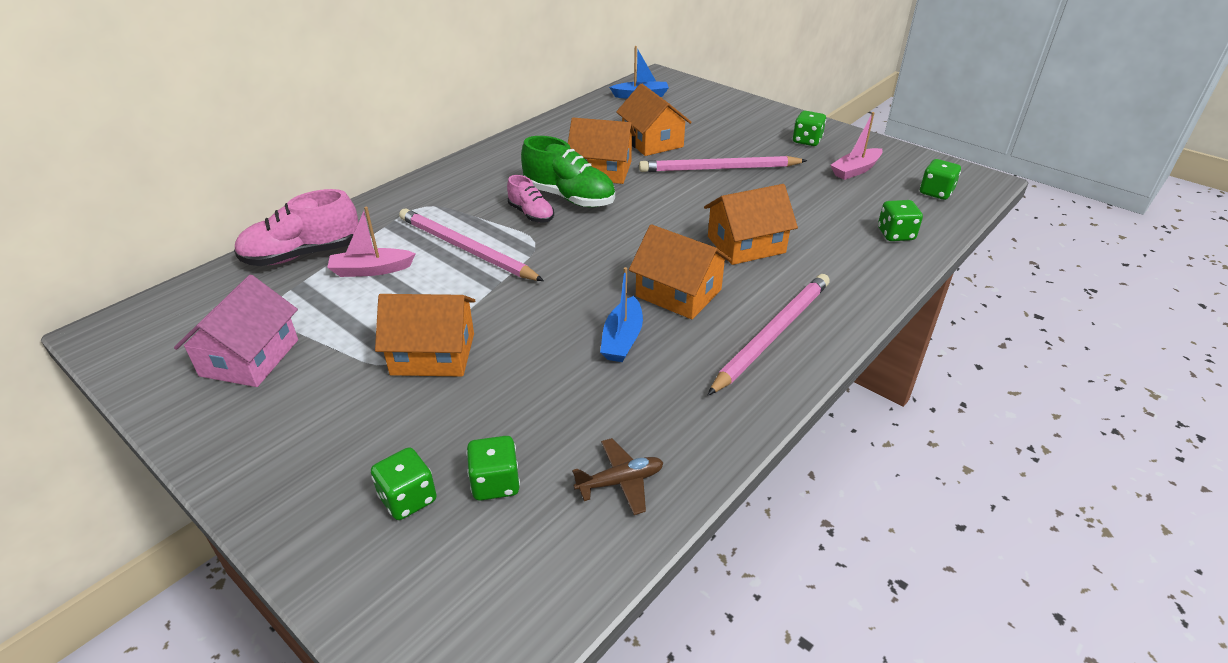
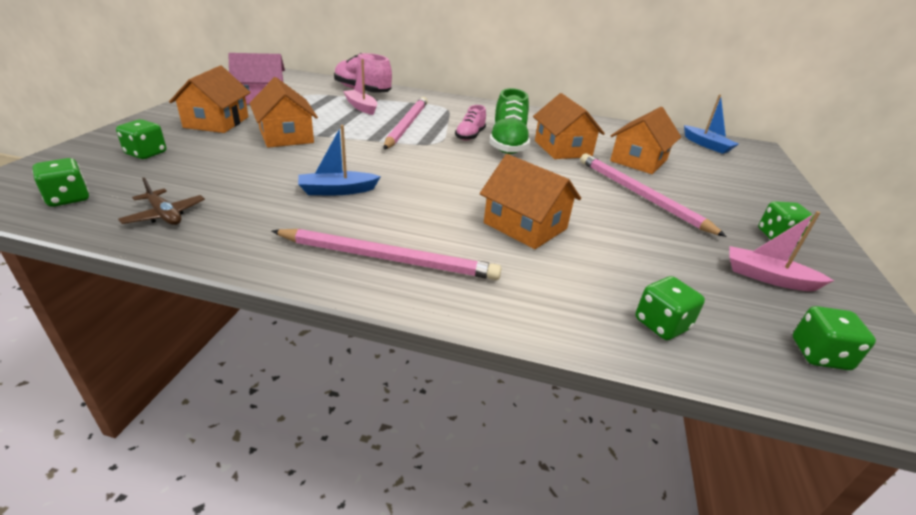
camera: 60 degrees right, 5 degrees down
(495, 483) = (161, 174): green dice -> green dice (68, 198)
(678, 293) = (417, 204): orange house -> orange house (216, 122)

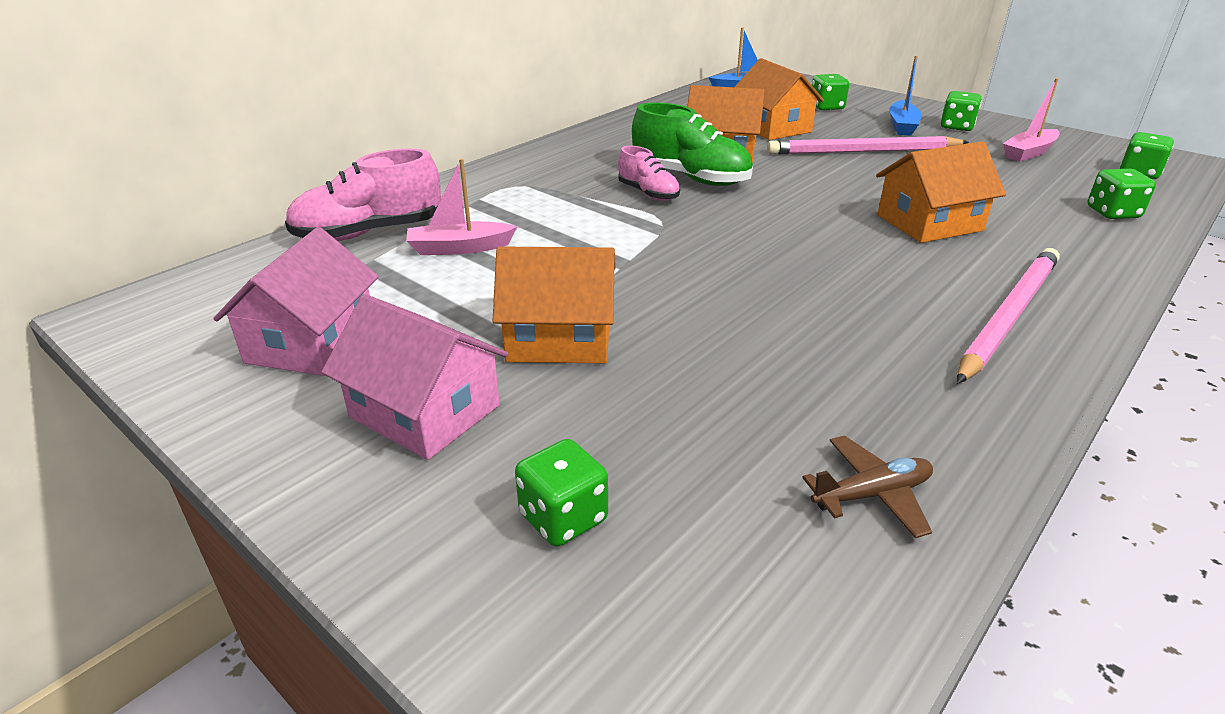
camera: 60 degrees left, 0 degrees up
(68, 198) = (775, 633): green dice -> green dice (826, 107)
(216, 122) = (424, 411): orange house -> pink house
(337, 191) = (810, 321): blue boat -> blue boat (902, 126)
(406, 125) = (575, 227): pink pencil -> none

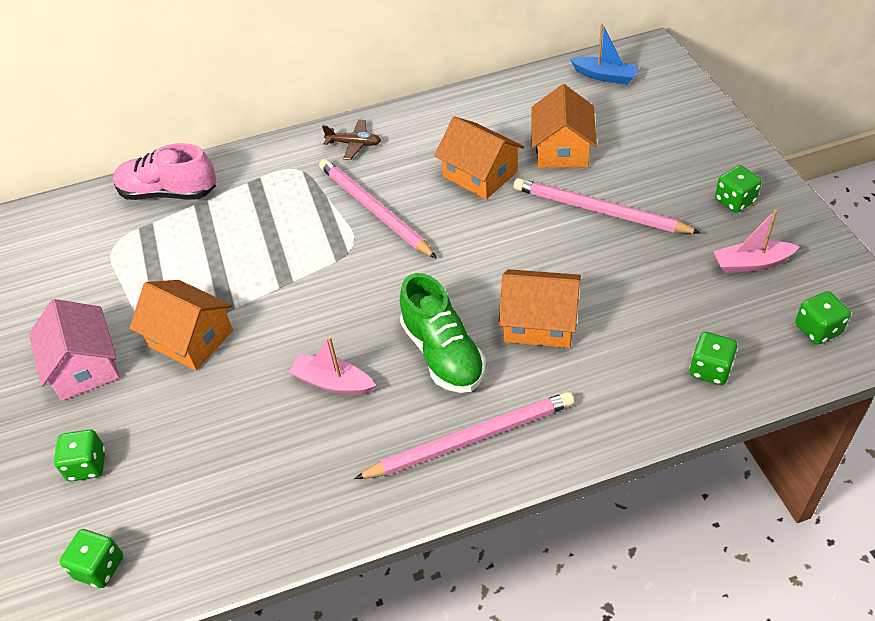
camera: 35 degrees right, 15 degrees up
(312, 342) = (72, 287): pink house -> none
(459, 248) = (206, 229): pink boat -> pink boat (333, 382)
(648, 193) = (374, 210): pink shoe -> pink pencil
(690, 178) = (423, 200): green shoe -> green shoe (443, 354)
(826, 107) = (648, 130): green dice -> green dice (99, 567)
(872, 494) = (231, 525): brown plane -> brown plane (354, 144)
(902, 126) = (683, 183): blue boat -> none

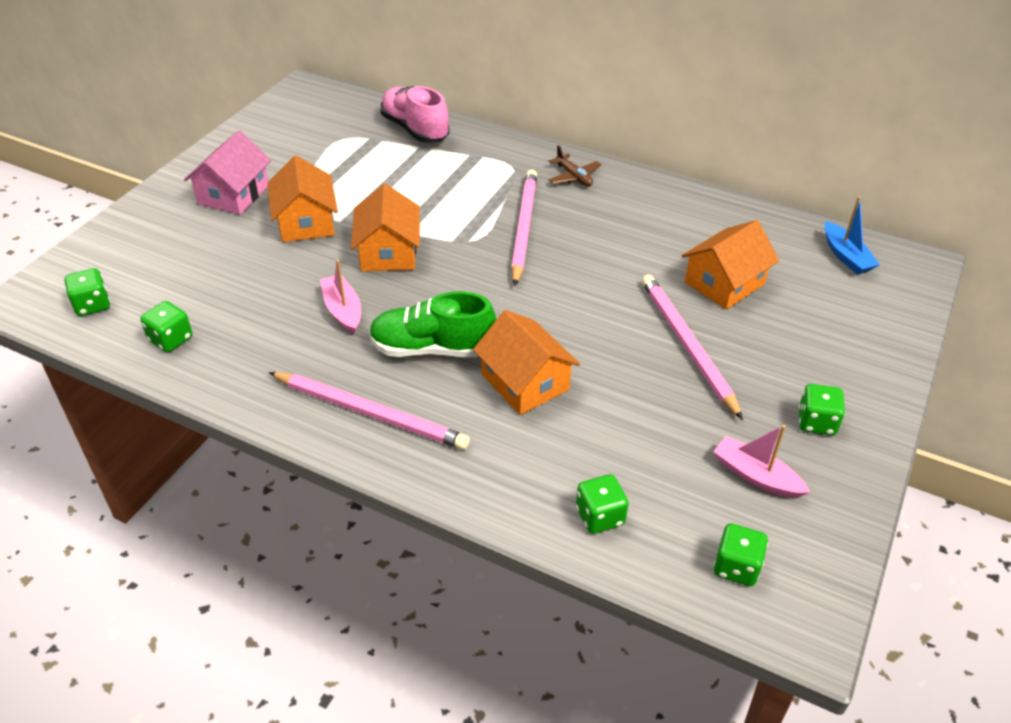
camera: 40 degrees right, 5 degrees down
(87, 465) = (161, 248): green dice -> green dice (171, 339)
(443, 354) = (432, 348): green shoe -> green shoe turned 75 degrees clockwise
(480, 174) = (633, 256): orange house -> orange house (388, 252)

